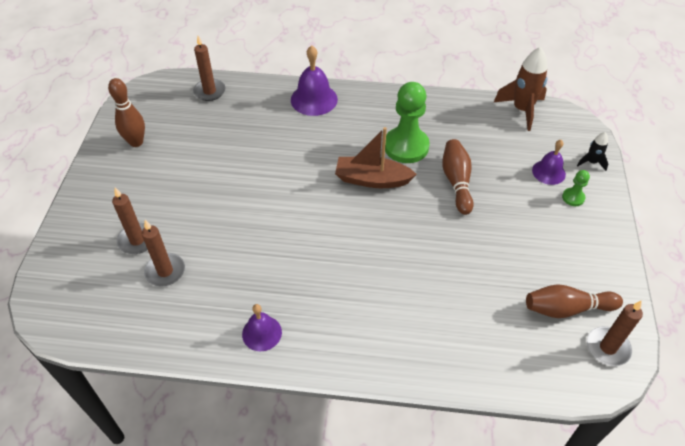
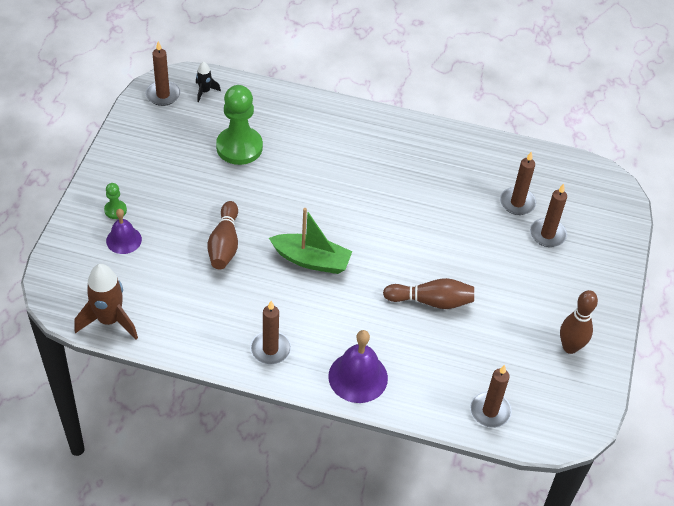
camera: 175 degrees left, 0 degrees up
(262, 333) = (432, 144): purple bell -> none
(372, 179) = (311, 260): brown boat -> green boat
(387, 108) = (270, 349): none -> brown candle
(406, 146) = (264, 293): green pawn -> green pawn (239, 147)
(567, 309) = (179, 123): brown bowling pin -> brown bowling pin (431, 301)
(591, 162) = (72, 243): black rocket -> black rocket (205, 91)

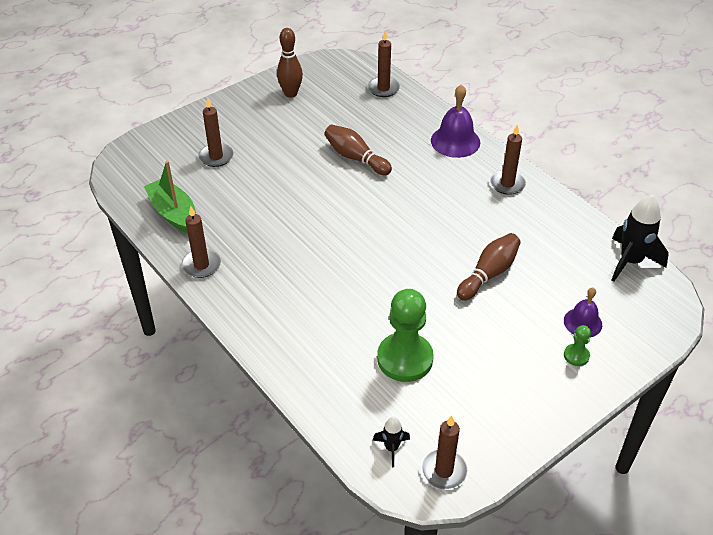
camera: 140 degrees left, 5 degrees down
(109, 320) = (630, 261): brown rocket -> black rocket
(311, 260) = (422, 226): green boat -> green boat (174, 213)
(517, 203) = (209, 187): brown candle -> brown candle (201, 265)

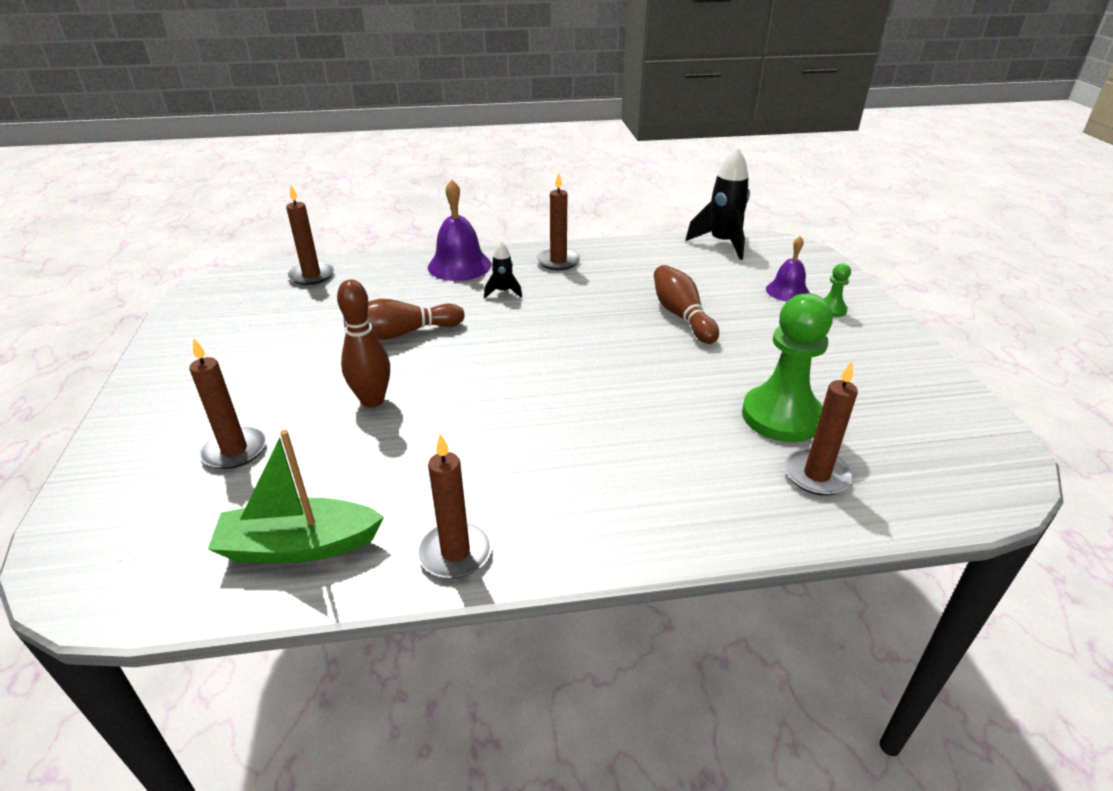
camera: 60 degrees left, 10 degrees down
(291, 93) = (212, 339): brown bowling pin -> brown bowling pin (372, 400)
(391, 448) = (932, 480): black rocket -> black rocket (503, 292)
(444, 471) = (979, 450): brown candle -> brown candle (816, 475)

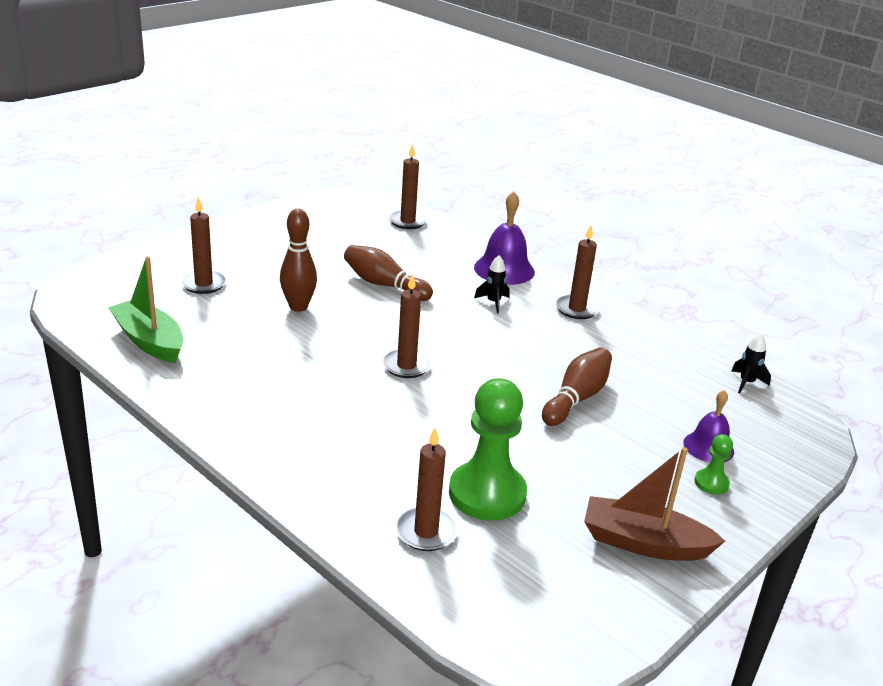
camera: 50 degrees right, 5 degrees down
(455, 552) = (191, 396): brown candle -> brown candle (406, 366)
(722, 243) = (746, 383): black rocket -> black rocket, size x0.51
(888, 369) = (643, 543): none -> brown boat

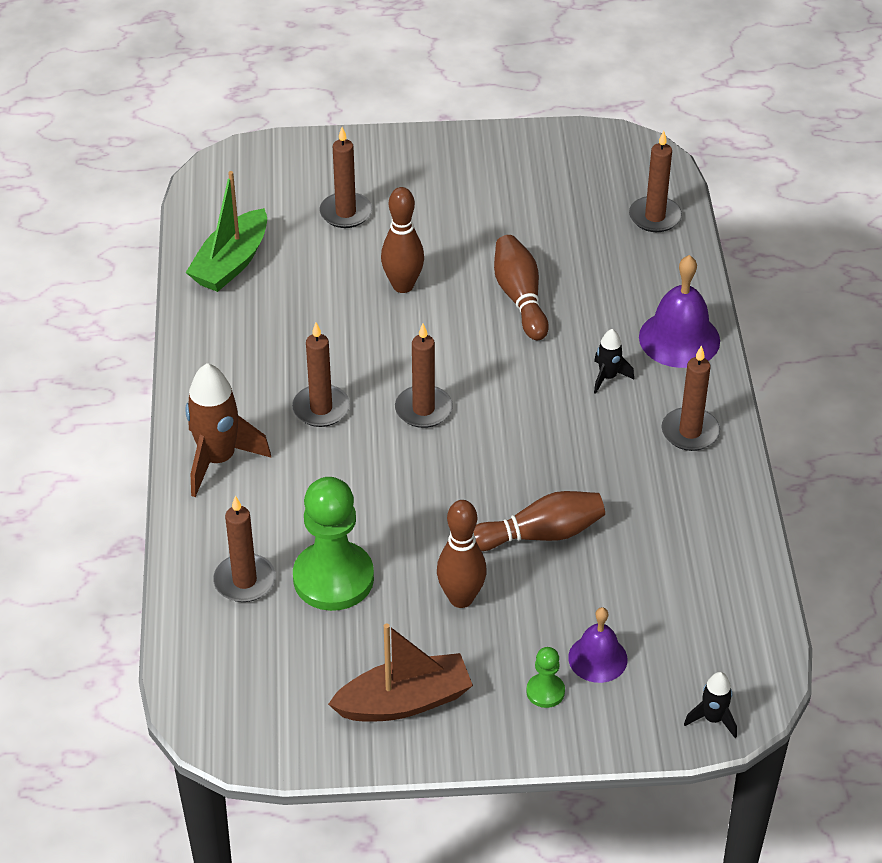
camera: 45 degrees right, 15 degrees up
(149, 341) = (231, 263): green boat -> green boat turned 150 degrees counterclockwise
(298, 463) = (218, 460): none -> brown rocket
(334, 396) = (321, 408): none -> brown candle
(584, 459) = (461, 598): none -> brown bowling pin
(643, 543) = (404, 701): brown boat -> brown boat turned 105 degrees clockwise
(746, 383) = (749, 620): black rocket -> black rocket (713, 719)

